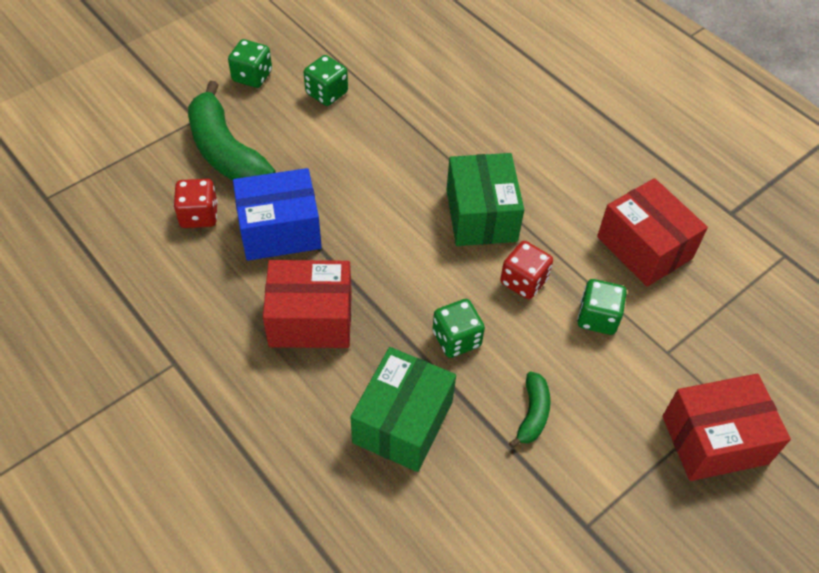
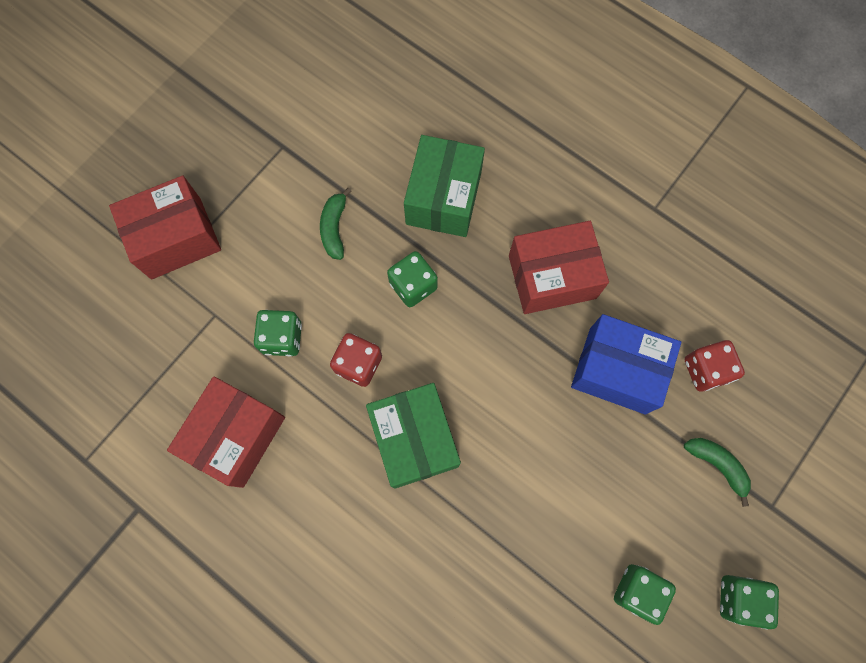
camera: 170 degrees right, 20 degrees up
(225, 151) = (717, 465): green banana -> green banana, size x0.49
(280, 230) = (617, 370): blue box -> blue box turned 45 degrees clockwise
(644, 247) = (236, 436): red box -> red box turned 75 degrees clockwise

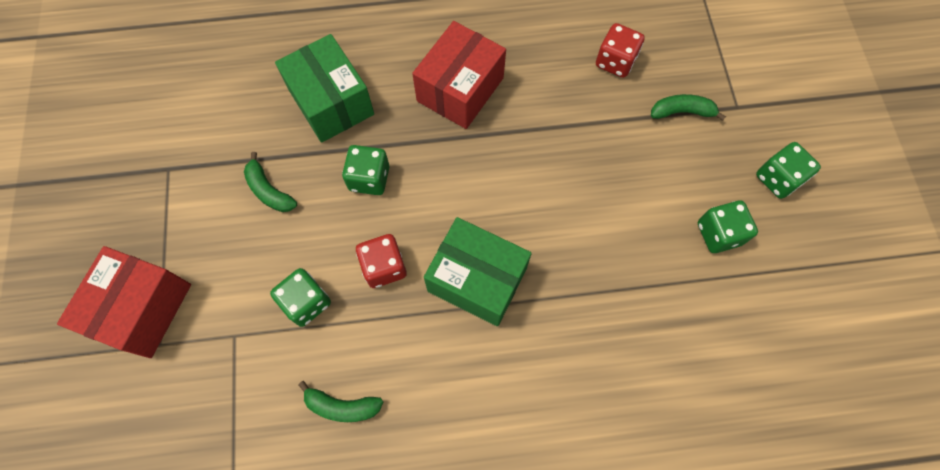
camera: 45 degrees left, 5 degrees down
(236, 436) = (342, 406): red box -> green banana
(617, 370) = (563, 110): blue box -> none

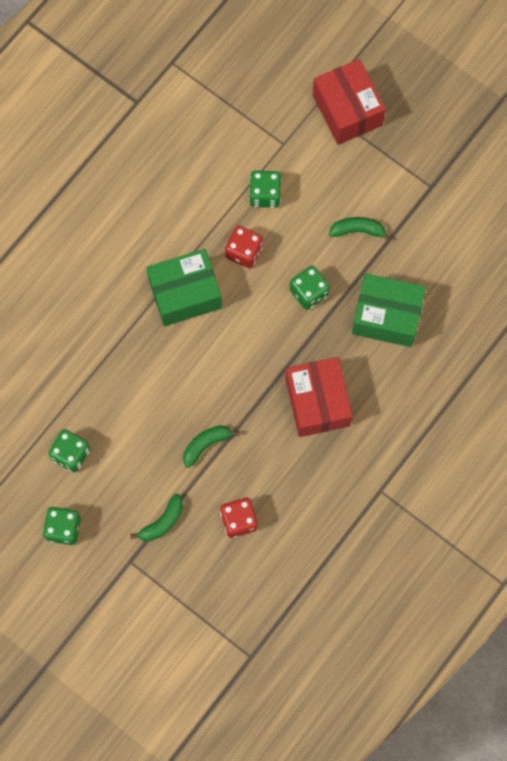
camera: 135 degrees right, 5 degrees up
(342, 406) = (189, 166): green banana -> green banana (206, 444)

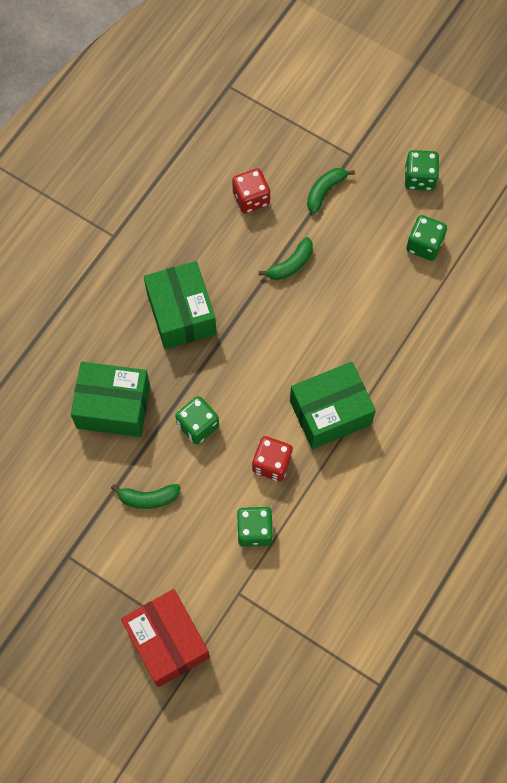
camera: 175 degrees right, 5 degrees down
(317, 402) = (181, 314): red box -> green box

